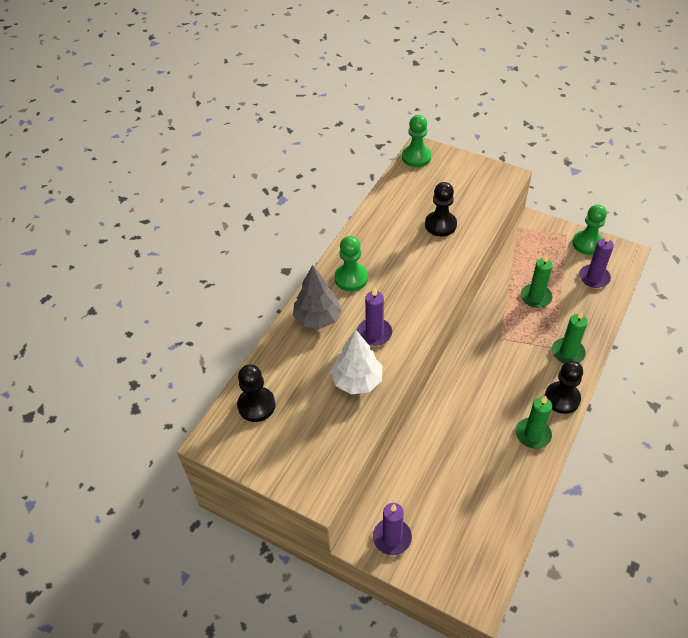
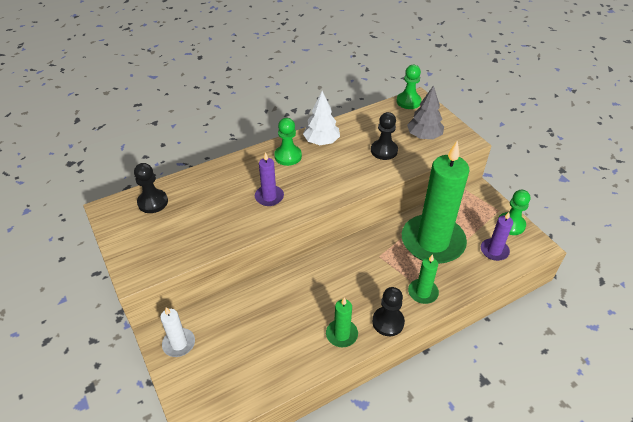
camera: 30 degrees right, 5 degrees down
(317, 318) = (242, 170): grey tree -> grey tree (424, 136)
(357, 381) = (228, 220): white tree -> white tree (321, 141)
(392, 537) = (179, 344): purple candle -> white candle
(535, 297) = (432, 242): green candle -> green candle, size x2.29

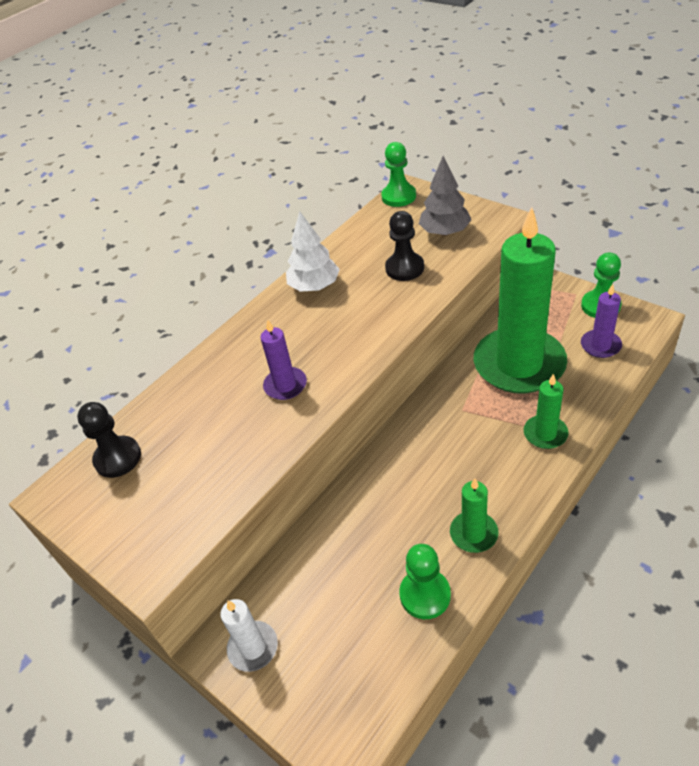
camera: 15 degrees left, 0 degrees up
(288, 156) = (280, 322): green pawn -> green pawn (425, 595)
(388, 322) = (524, 491): black pawn -> none

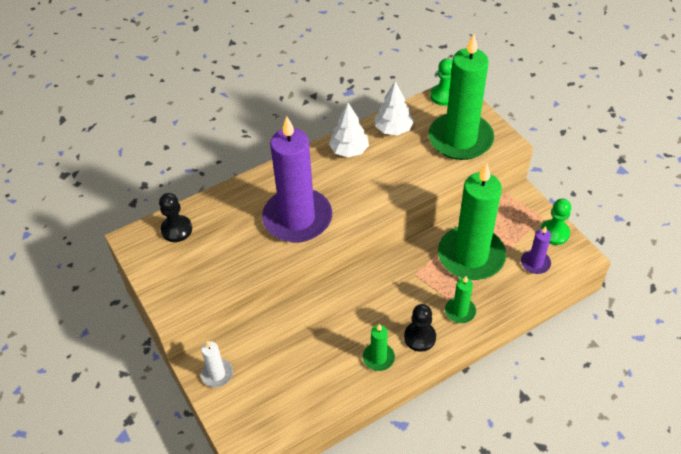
camera: 15 degrees right, 5 degrees up
(285, 385) = (297, 218): purple candle -> purple candle, size x2.29
(358, 247) = (393, 129): none -> white tree
(404, 268) = (417, 159): black pawn -> black pawn (420, 337)
(425, 595) = (330, 383): green pawn -> none
(445, 232) = (460, 139): grey tree -> green candle

